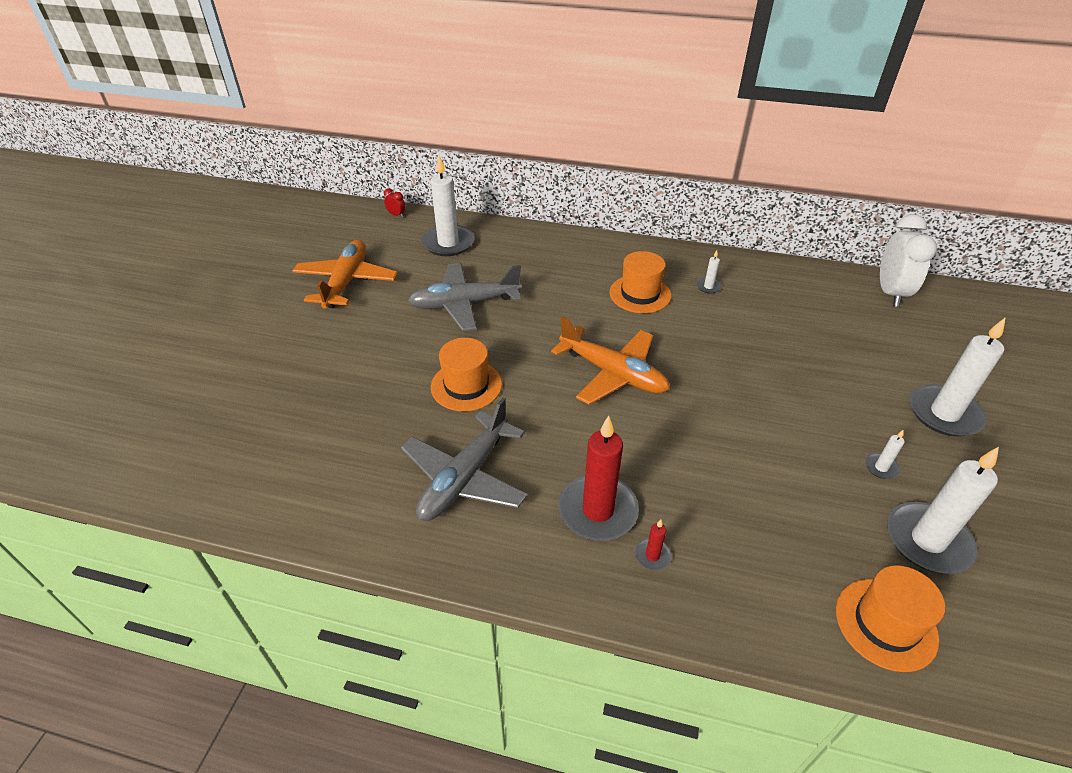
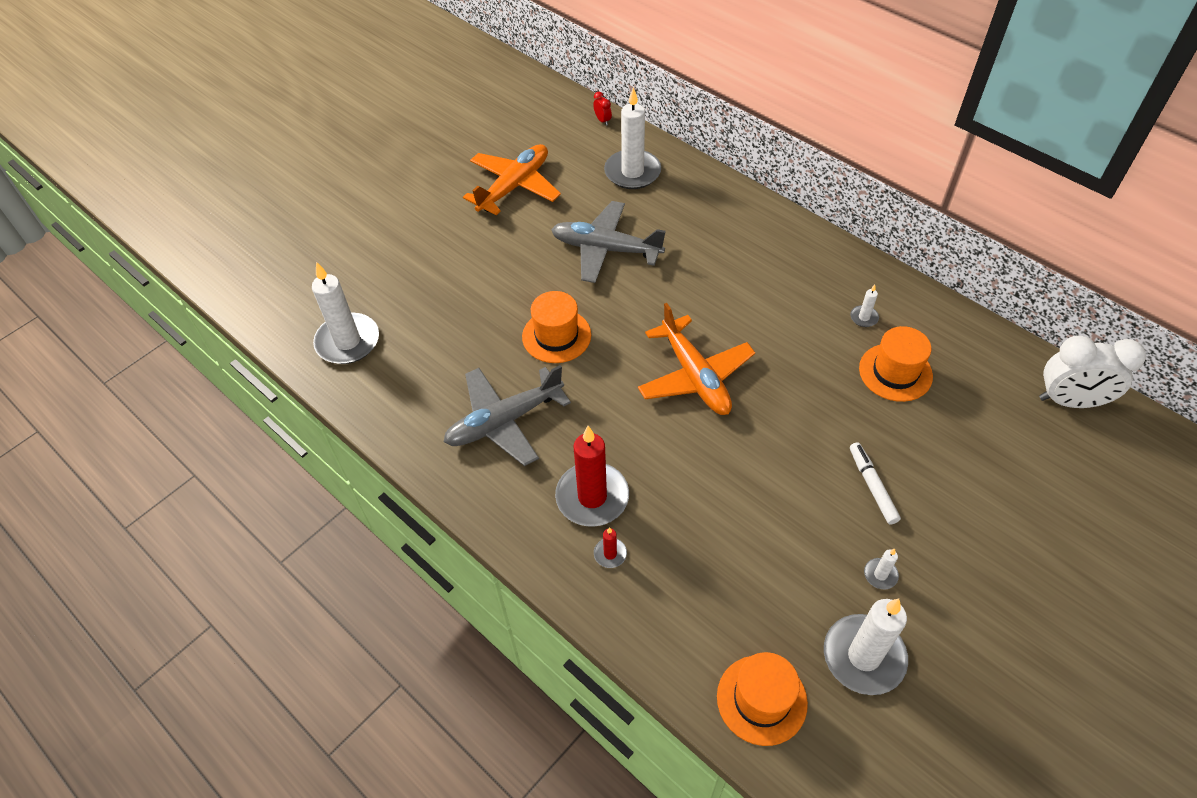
camera: 30 degrees right, 10 degrees up
(640, 294) = (784, 300): orange hat -> orange hat (895, 372)
(816, 402) = (872, 486): none -> white marker
(890, 293) = (1069, 401): white clock -> white clock turned 60 degrees clockwise
(944, 413) = (999, 554): white candle -> white candle (348, 341)

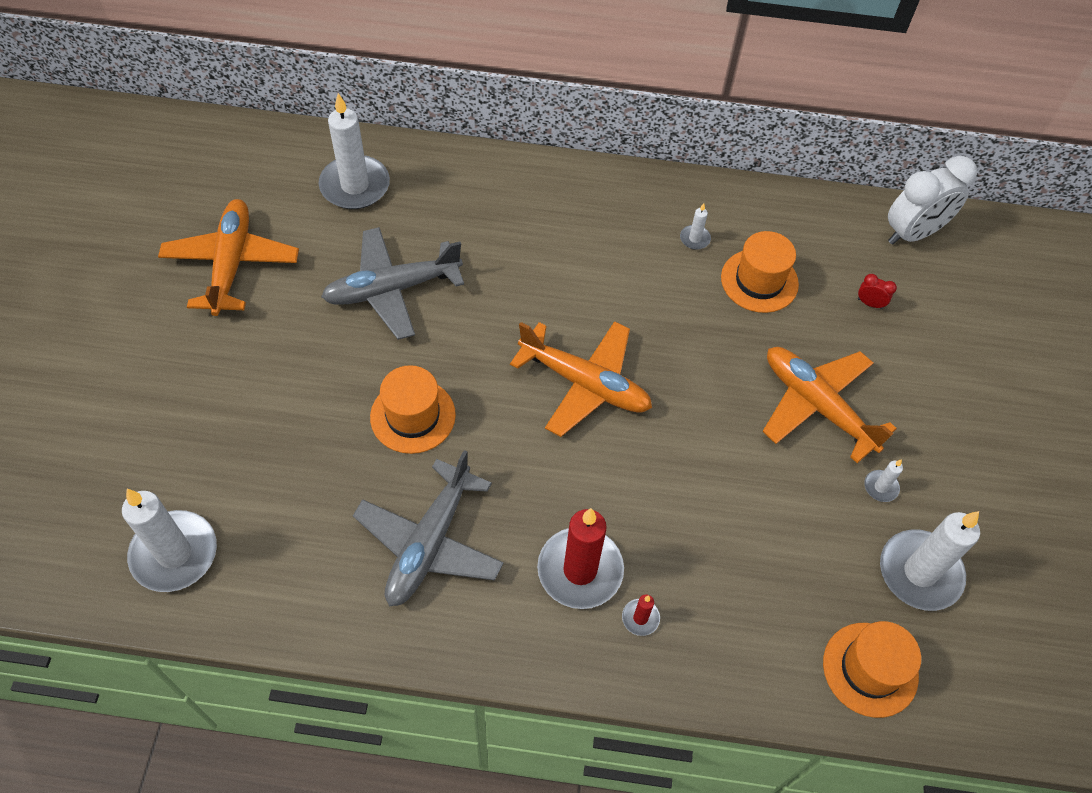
camera: 40 degrees left, 5 degrees up
(602, 120) = (275, 138): red clock -> red clock (870, 303)
(872, 486) = (817, 406): white marker -> orange plane

